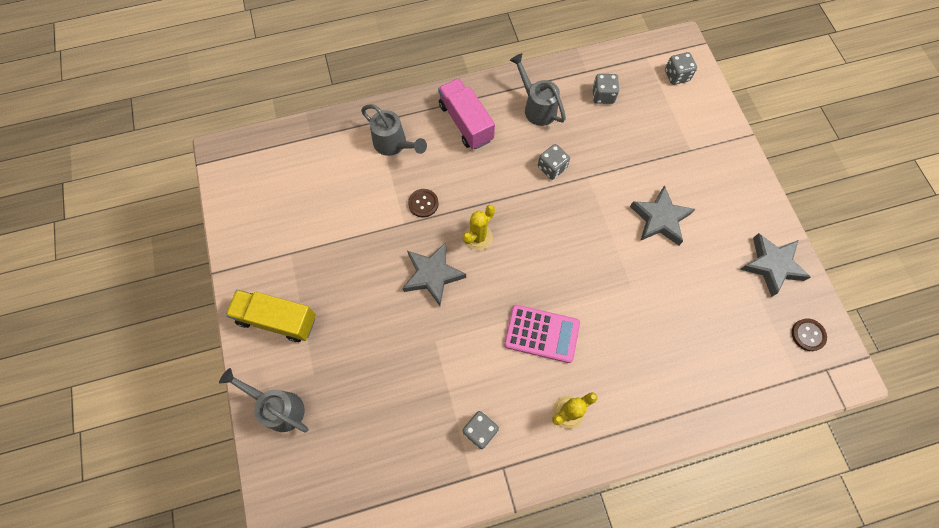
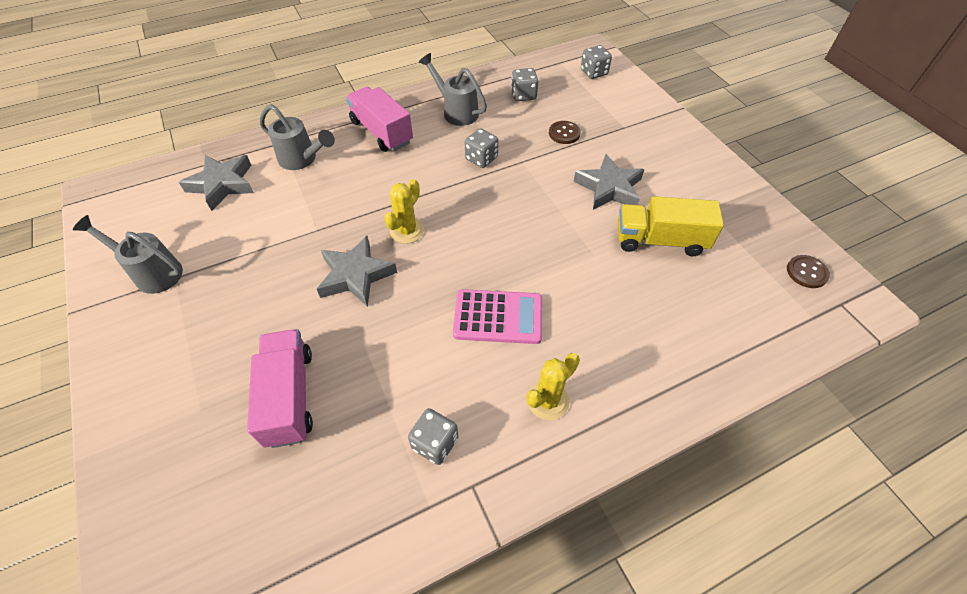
camera: 10 degrees left, 15 degrees down
(277, 319) = (153, 352): yellow truck -> yellow truck (660, 240)
(278, 407) = (147, 460): grey watering can -> grey watering can (152, 272)
(377, 375) = (289, 396): none -> pink truck
(423, 203) = (339, 208): brown button -> brown button (564, 133)
(772, 265) = (742, 213): grey star -> grey star (222, 184)

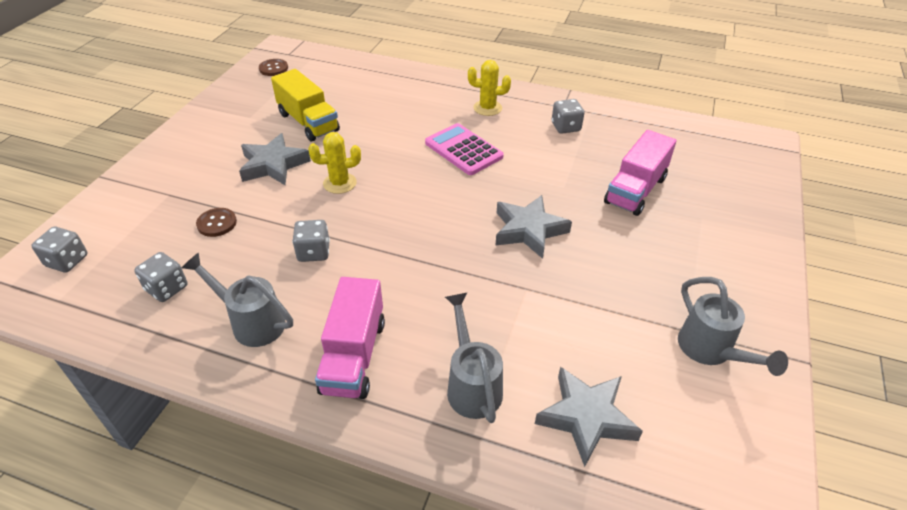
camera: 135 degrees left, 10 degrees down
(407, 231) = (454, 236): yellow cactus -> yellow cactus (339, 183)
(456, 111) = (251, 322): grey watering can -> grey watering can turned 120 degrees clockwise

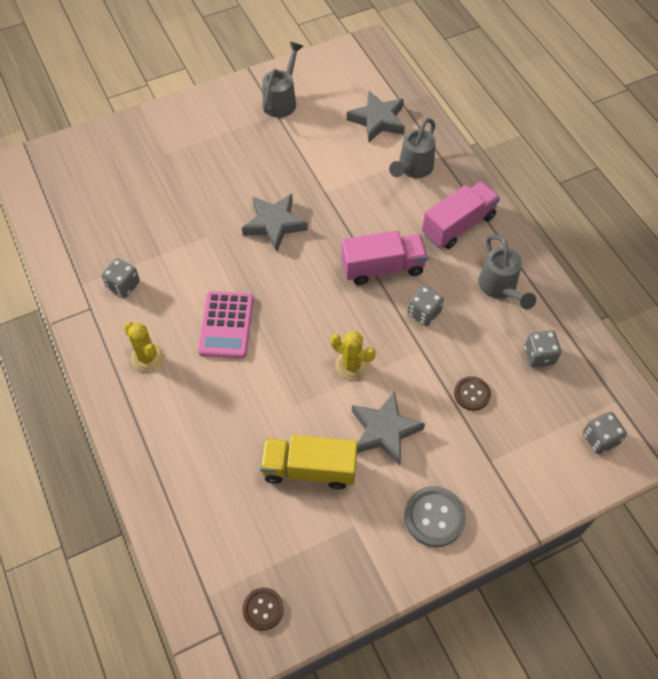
camera: 135 degrees left, 15 degrees up
(194, 147) = (434, 517): none -> grey button
(308, 122) = (309, 469): yellow truck -> yellow truck turned 90 degrees counterclockwise
(635, 190) = (169, 198): pink truck -> pink truck (382, 268)

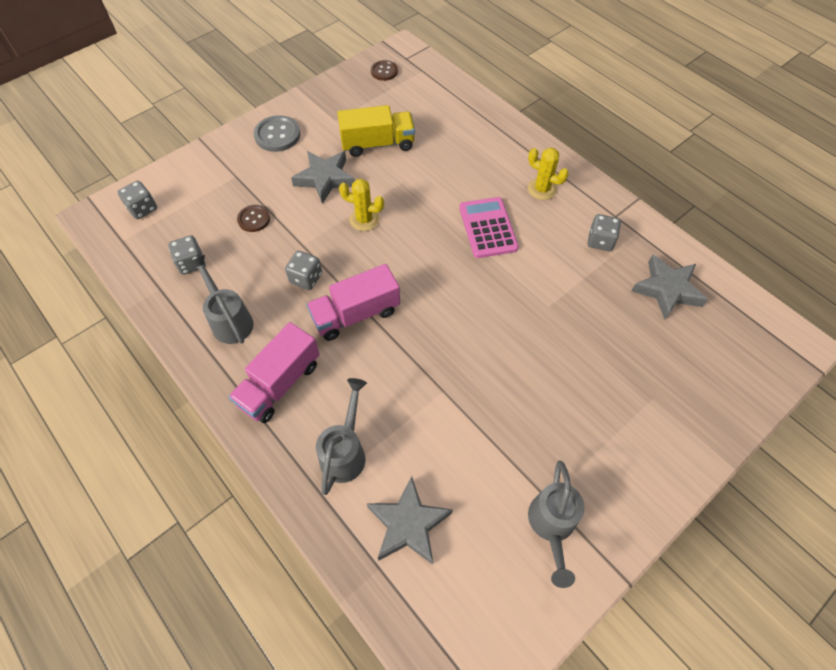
camera: 165 degrees right, 0 degrees up
(274, 224) = (485, 336): grey star -> grey star (667, 290)

